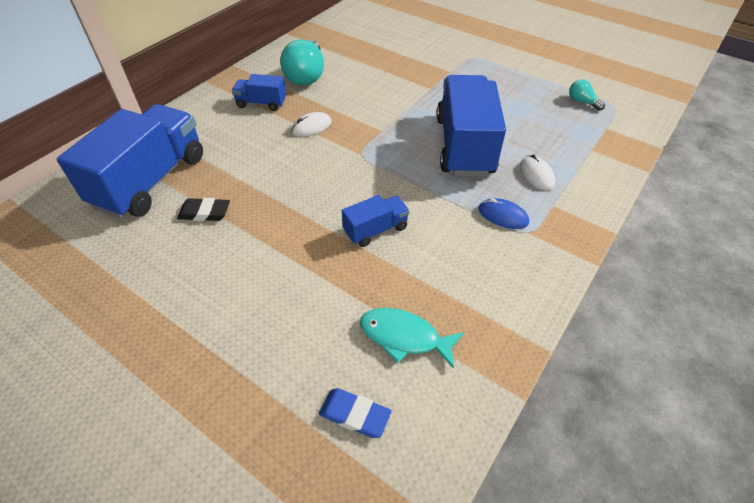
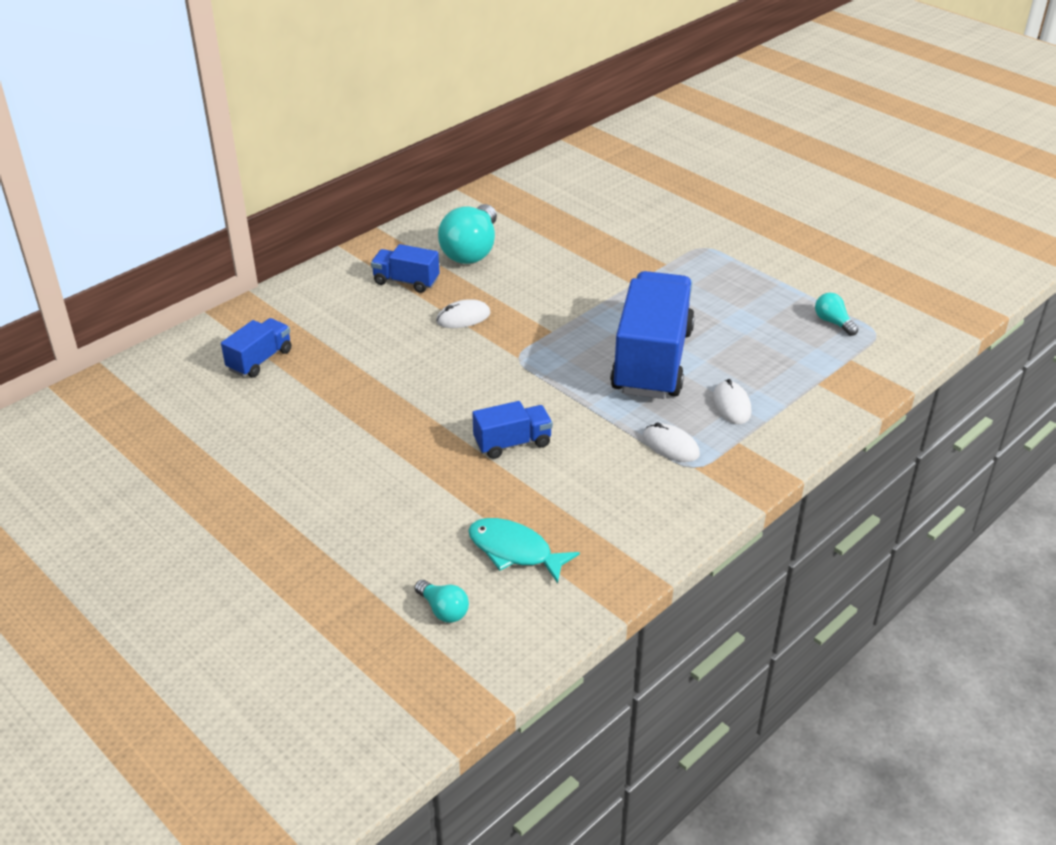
camera: 10 degrees right, 10 degrees down
(151, 181) = (260, 360): blue truck -> blue truck, size x0.47
(205, 212) = (317, 402): black eraser -> none
(355, 414) = (443, 610): blue eraser -> turquoise light bulb
(503, 216) = (670, 446): blue mouse -> white mouse

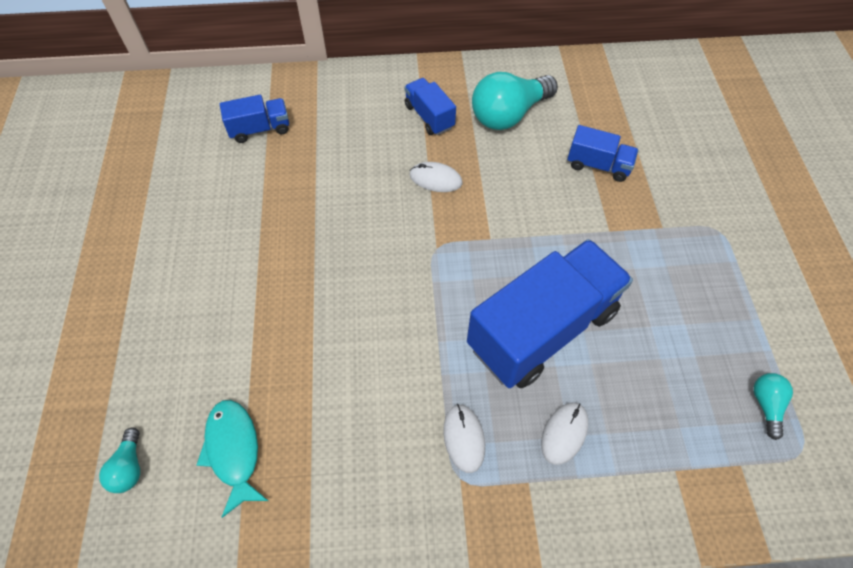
camera: 40 degrees right, 20 degrees up
(512, 443) = (344, 335): blue truck -> blue truck (598, 165)

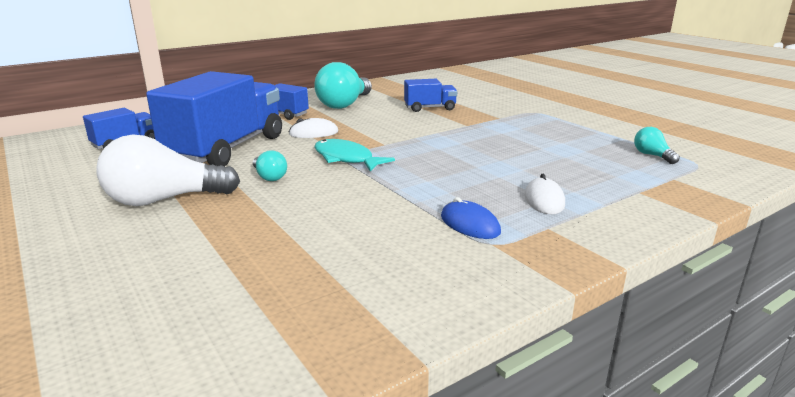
camera: 30 degrees left, 35 degrees down
(129, 467) = (96, 358): turquoise light bulb -> turquoise light bulb (269, 177)
(234, 451) = (238, 301): turquoise fish -> turquoise fish (346, 159)
(247, 263) = (164, 200): none -> white light bulb
(464, 438) = (470, 224): white mouse -> blue mouse
(542, 329) = (470, 166): blue truck -> blue truck (226, 149)

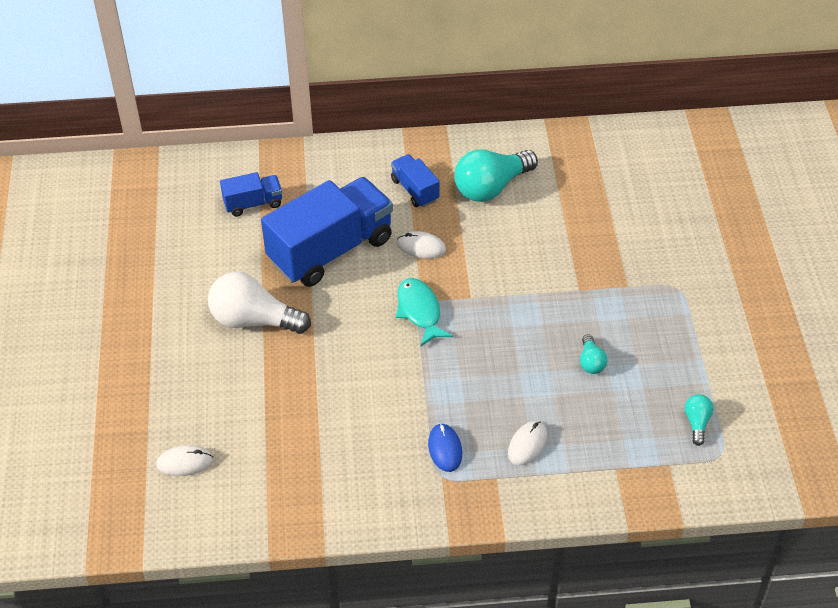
camera: 30 degrees right, 25 degrees up
(114, 341) = (185, 462): none -> white mouse
(269, 177) = (342, 316): turquoise light bulb -> turquoise light bulb (591, 362)
(430, 108) = (573, 233): blue truck -> none

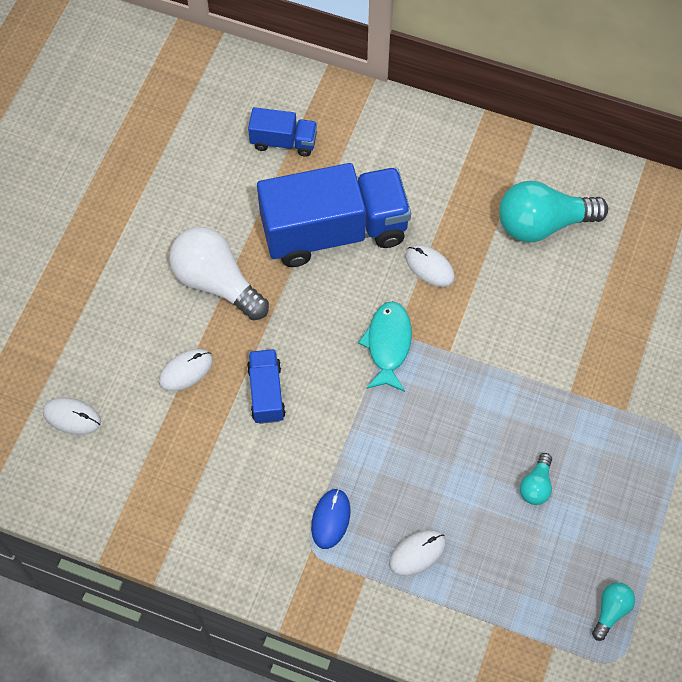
camera: 25 degrees right, 15 degrees up
(264, 392) = (186, 371): none -> white mouse
(415, 190) = (459, 193): blue truck -> blue truck (266, 393)

